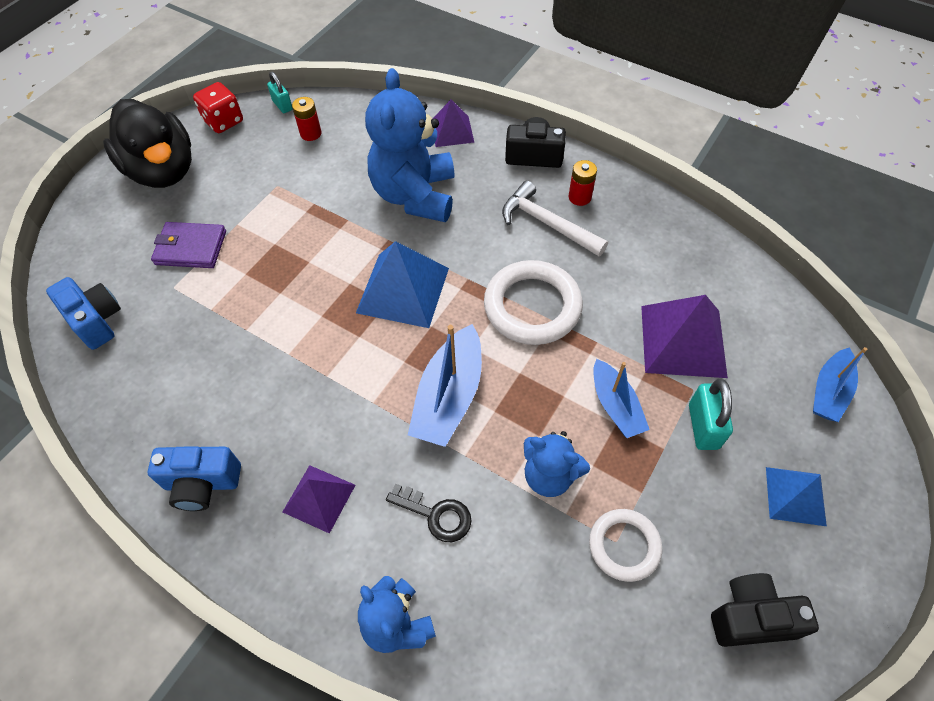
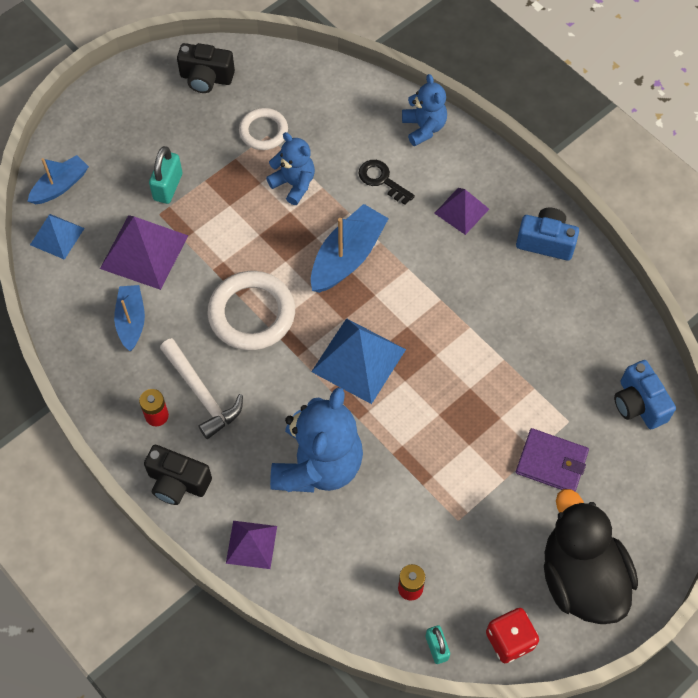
camera: 165 degrees left, 5 degrees up
(615, 406) = (224, 217): blue boat -> blue boat (131, 321)
(795, 495) = (134, 130): blue pyramid -> blue pyramid (57, 236)

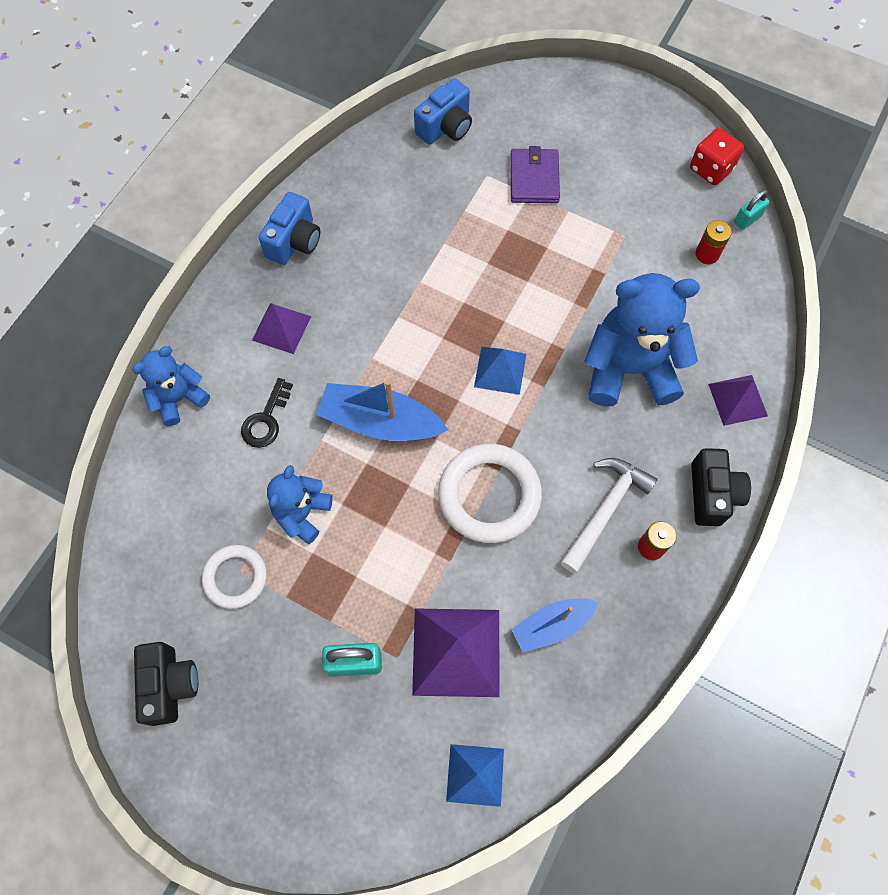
camera: 110 degrees left, 5 degrees up
(60, 186) = (399, 808): blue boat -> none
(358, 360) = (500, 370): blue pyramid -> blue pyramid, size x0.60
(545, 242) = (294, 241): blue camera -> blue camera turned 150 degrees counterclockwise
(581, 578) = (630, 132): black duck -> none

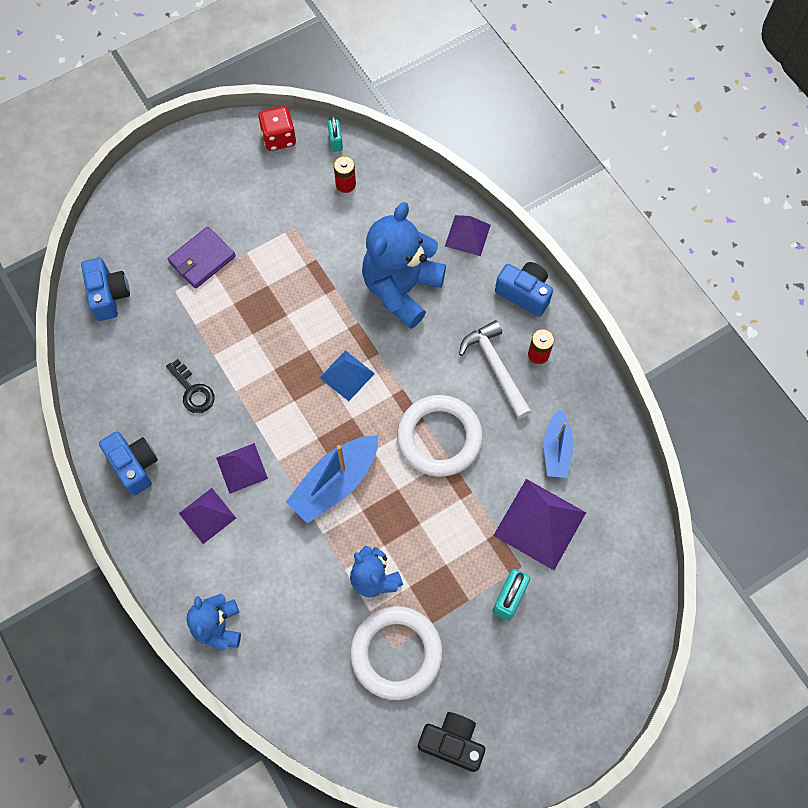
camera: 60 degrees left, 0 degrees up
(235, 577) = (396, 653): white ring -> white ring, size x1.65
(266, 419) = (280, 567): black key -> black key (192, 391)
(345, 331) = (242, 468): none -> purple pyramid
(475, 775) = (629, 557): blue pyramid -> none
(534, 178) = (202, 259): purple wallet -> purple wallet turned 75 degrees counterclockwise
(712, 494) = (524, 293): black camera -> blue camera

